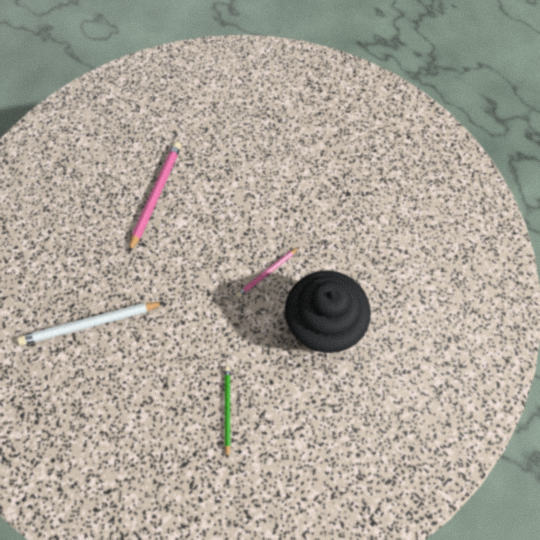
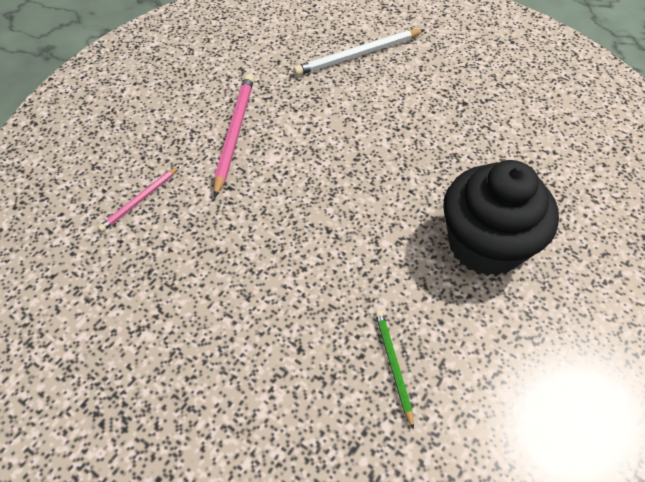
camera: 10 degrees left, 10 degrees down
(90, 324) = (180, 289): white pencil -> white pencil (358, 55)
(267, 273) = (396, 197): pink pencil -> pink pencil (140, 200)

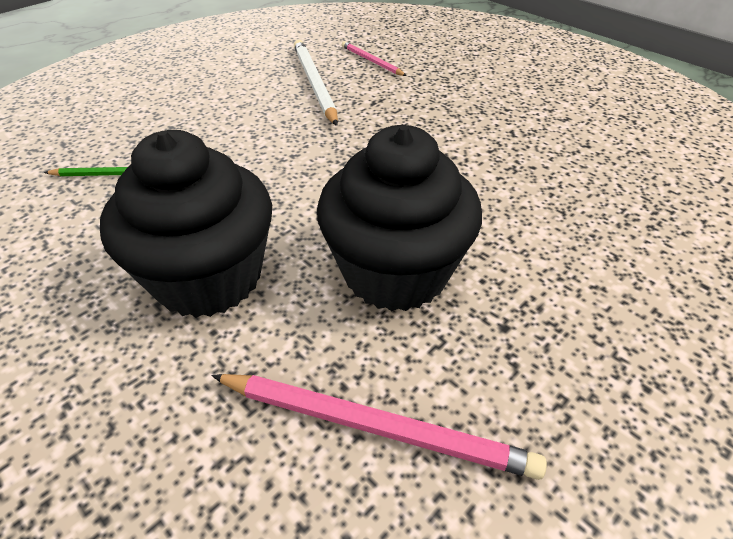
camera: 100 degrees right, 10 degrees down
(234, 133) = (451, 108): pink pencil -> pink pencil (375, 426)
(358, 55) = (617, 218): white pencil -> white pencil (314, 84)
(442, 149) = (395, 272): none -> black cupcake

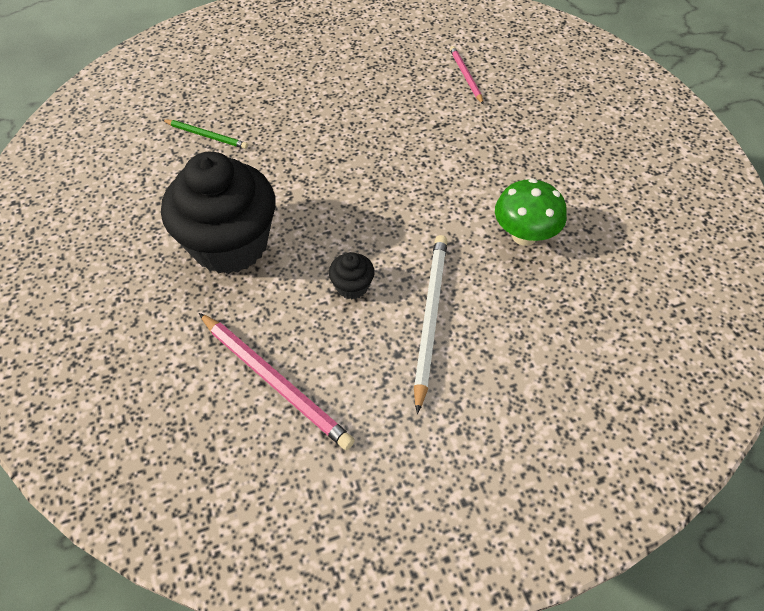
camera: 25 degrees right, 10 degrees up
(314, 84) = (400, 89): white pencil -> white pencil (430, 318)
(395, 272) = (352, 286): black cupcake -> black cupcake, size x0.40
(534, 166) = (524, 235): none -> green mushroom

